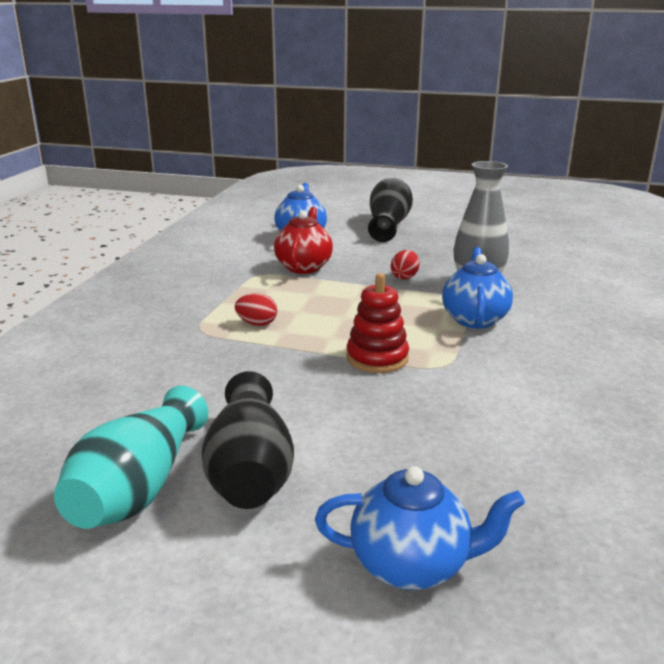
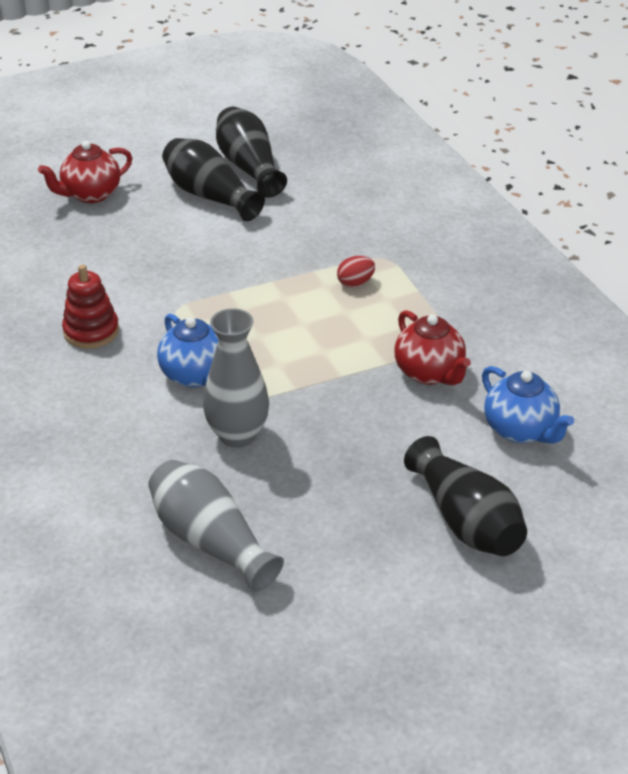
camera: 140 degrees right, 15 degrees up
(139, 487) = (249, 167): turquoise vase -> black vase
(377, 358) = (228, 294): red stacking toy -> red stacking toy (91, 331)
(404, 277) = (317, 408): red egg -> none
(412, 565) = (90, 194): blue teapot -> red teapot
(543, 256) = (210, 540): none -> grey vase

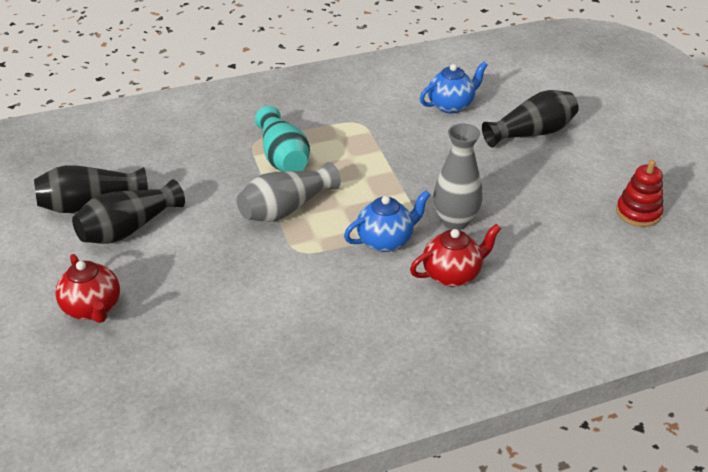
camera: 85 degrees left, 0 degrees up
(91, 331) = (319, 302): red stacking toy -> red stacking toy (638, 213)
(210, 540) = (562, 236): grey vase -> grey vase (286, 208)
(355, 283) = (283, 157): red egg -> turquoise vase
(430, 373) = (393, 133): red teapot -> red teapot (452, 274)

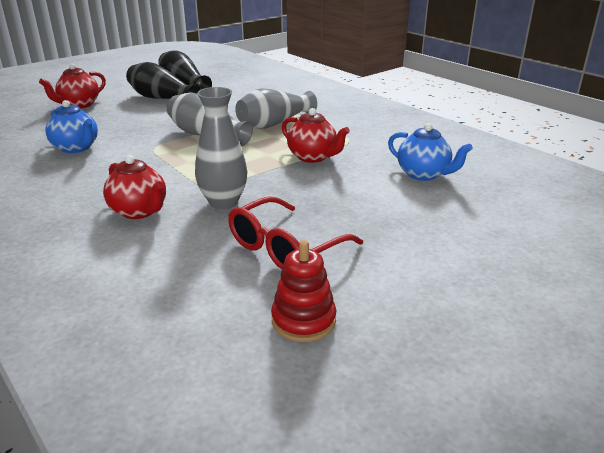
camera: 70 degrees right, 10 degrees down
(283, 157) = (274, 123): turquoise vase -> grey vase
(385, 152) = (313, 157): none -> red teapot
(386, 240) = (180, 176): blue teapot -> blue teapot (76, 148)
(531, 133) = (418, 224): black vase -> none
(545, 201) = (286, 247): none -> red glasses

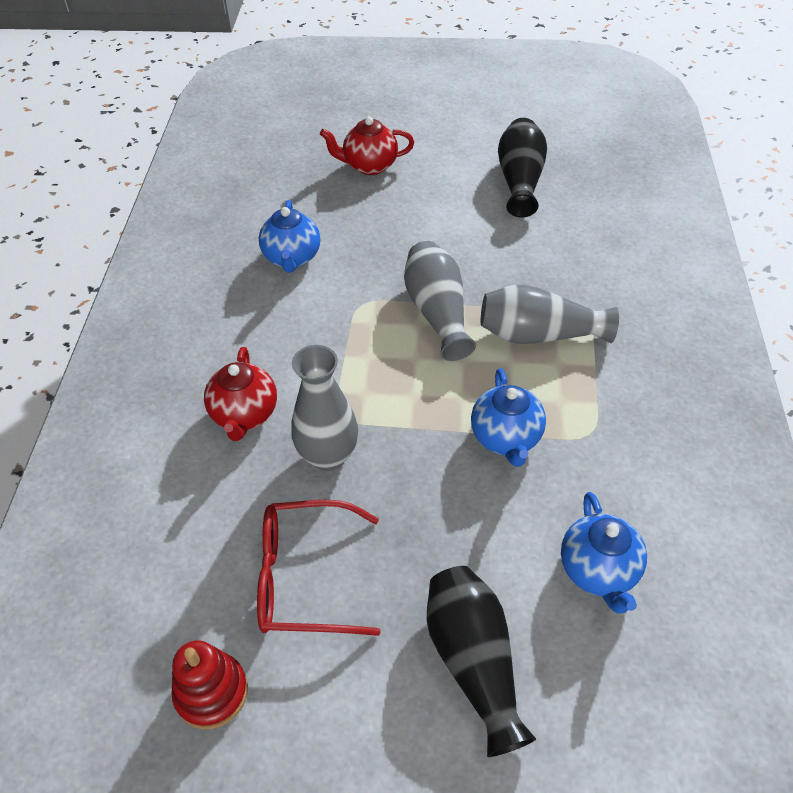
camera: 45 degrees right, 20 degrees up
(161, 98) = (466, 198): black vase -> black vase (473, 662)
(313, 157) = (506, 438): red teapot -> blue teapot

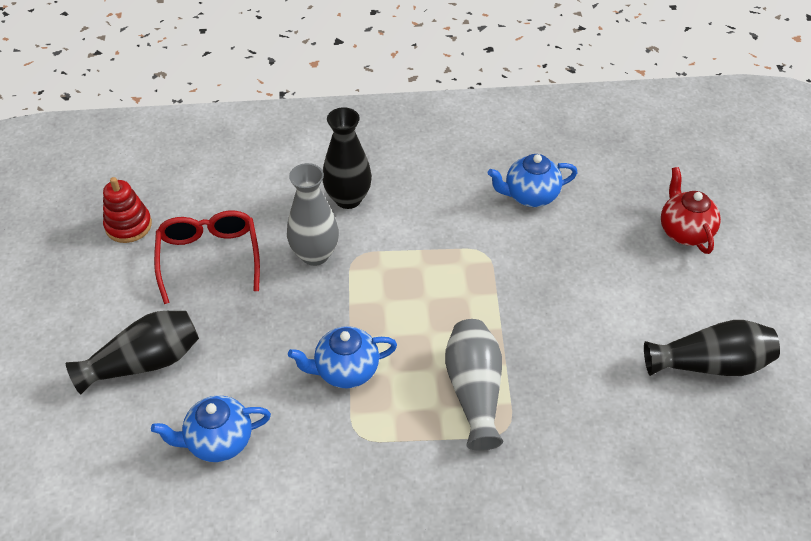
camera: 80 degrees right, 0 degrees up
(245, 415) = (348, 199): red teapot -> black vase
(437, 312) = (486, 308): grey vase -> none

